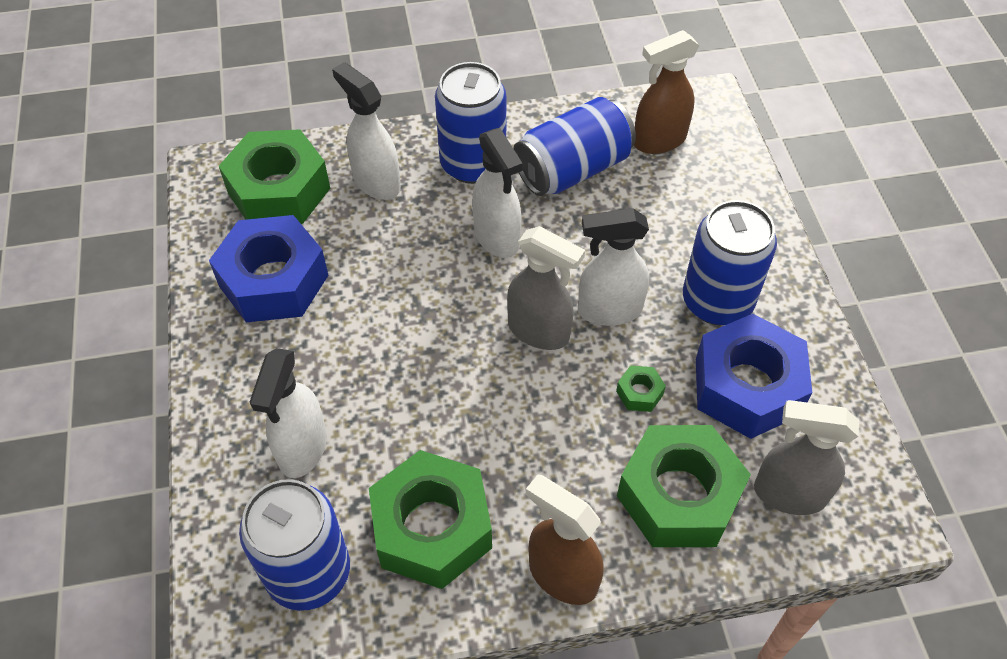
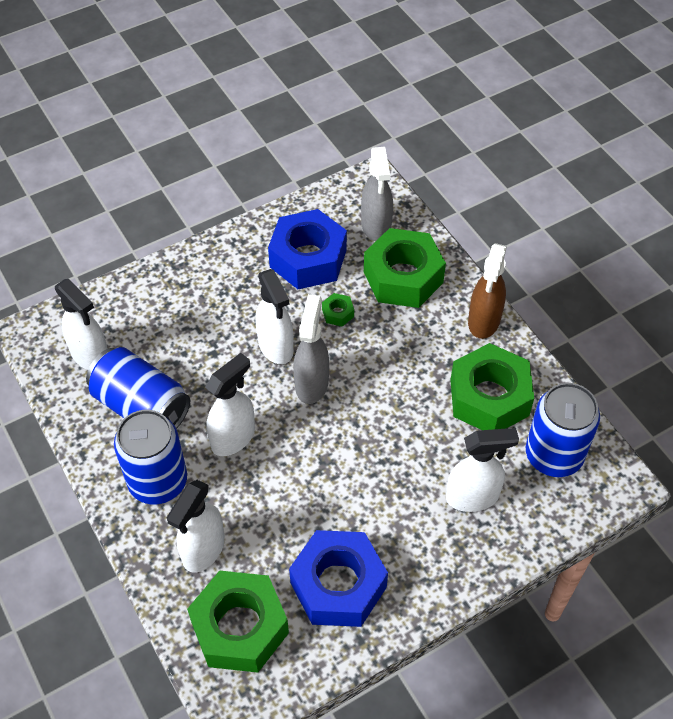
camera: 110 degrees left, 0 degrees up
(659, 140) = (90, 355): brown spray bottle -> white spray bottle
(717, 301) = (243, 287): blue can -> none

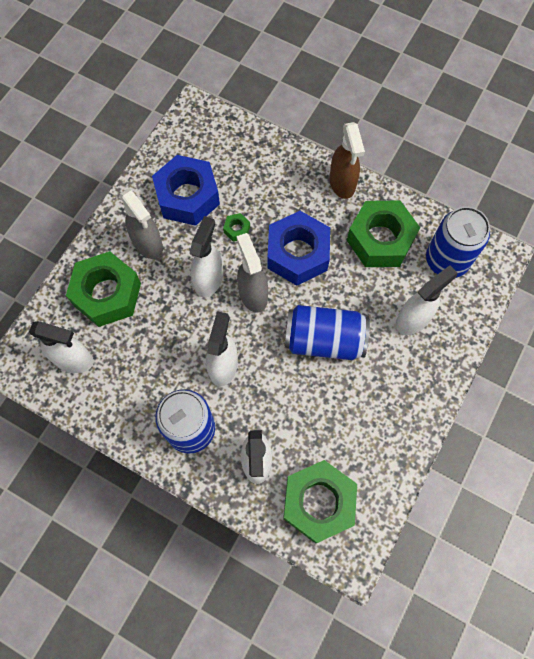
camera: 30 degrees left, 15 degrees up
(141, 406) = (140, 379): blue can -> blue can (324, 340)
(276, 347) = (209, 279): white spray bottle -> white spray bottle turned 105 degrees counterclockwise
(338, 585) = (364, 433): blue nut -> blue nut (297, 254)
(376, 226) = (221, 146): grey spray bottle -> grey spray bottle (148, 244)
(403, 277) = (265, 177): green nut -> green nut (107, 294)

